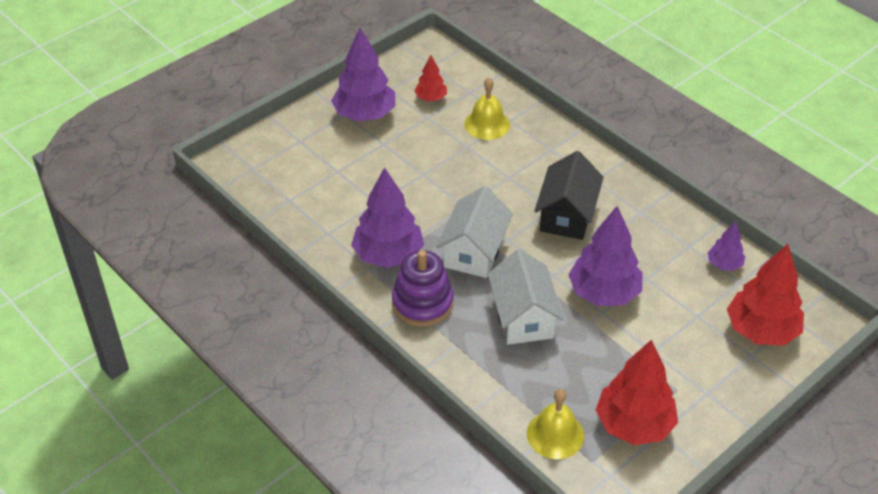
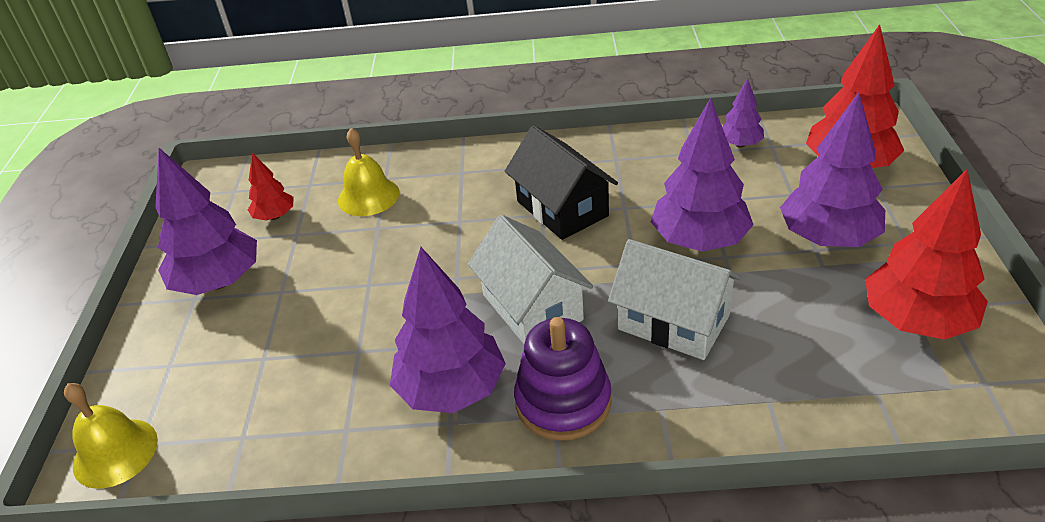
camera: 45 degrees left, 5 degrees down
(555, 434) = (885, 397): yellow bell -> yellow bell (115, 452)
(670, 352) = (827, 238): none -> purple tree

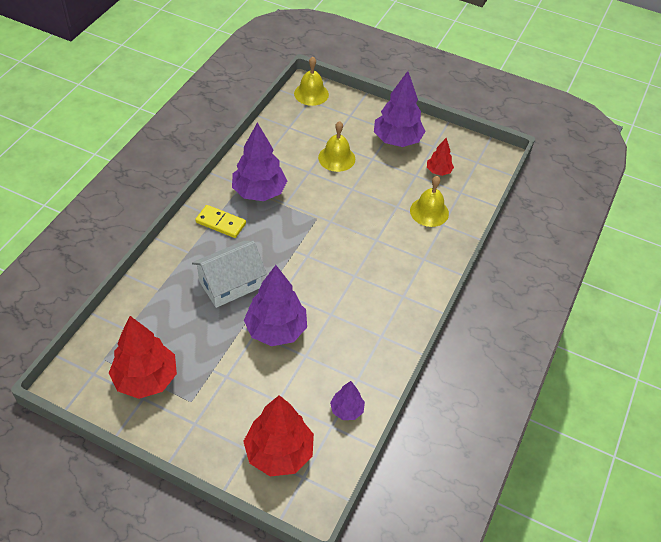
camera: 110 degrees right, 10 degrees up
(302, 332) = (336, 158): none -> yellow bell
(532, 307) = (285, 239): white house -> none
(562, 208) = (352, 286): black house -> none
(563, 402) = (220, 223): purple stacking toy -> yellow domino
(827, 238) = (229, 388): purple tree -> none

